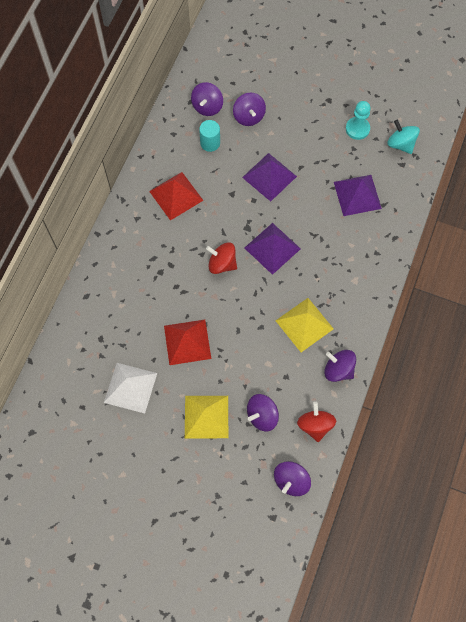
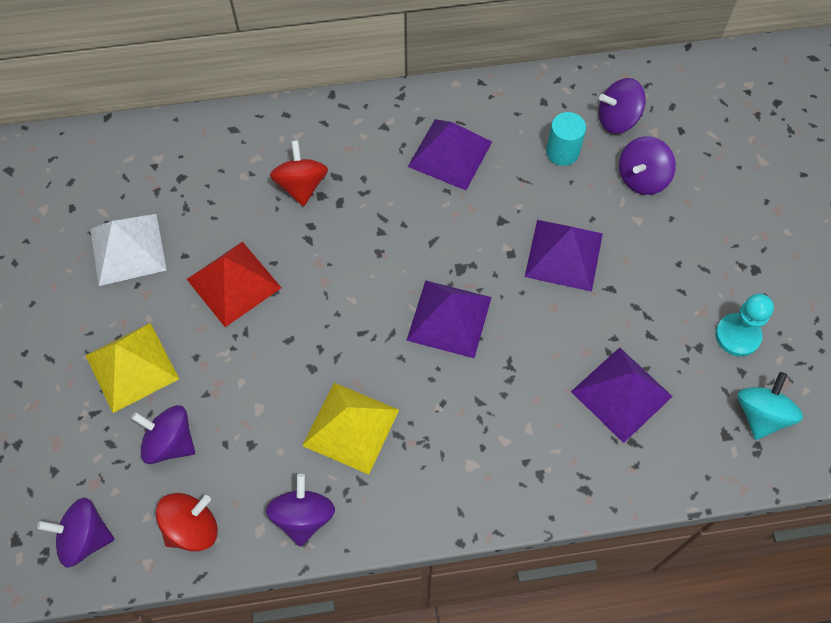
camera: 60 degrees right, 5 degrees down
(176, 195) = (450, 154): red pyramid -> purple pyramid
(222, 264) = (381, 265): red spinning top -> red spinning top (301, 186)

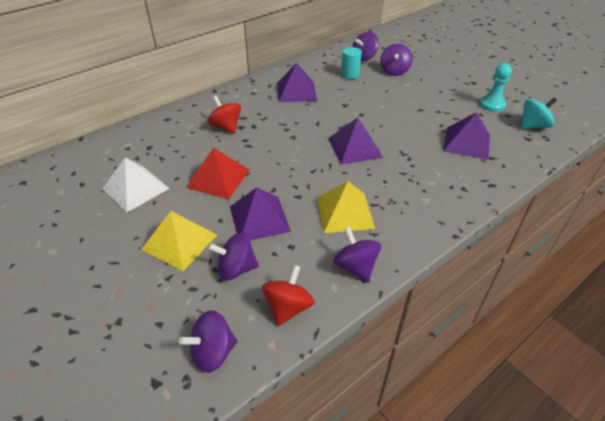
camera: 30 degrees left, 20 degrees down
(563, 255) = (386, 106): purple pyramid -> purple pyramid (259, 218)
(761, 415) = (533, 126): turquoise spinning top -> turquoise spinning top turned 75 degrees clockwise

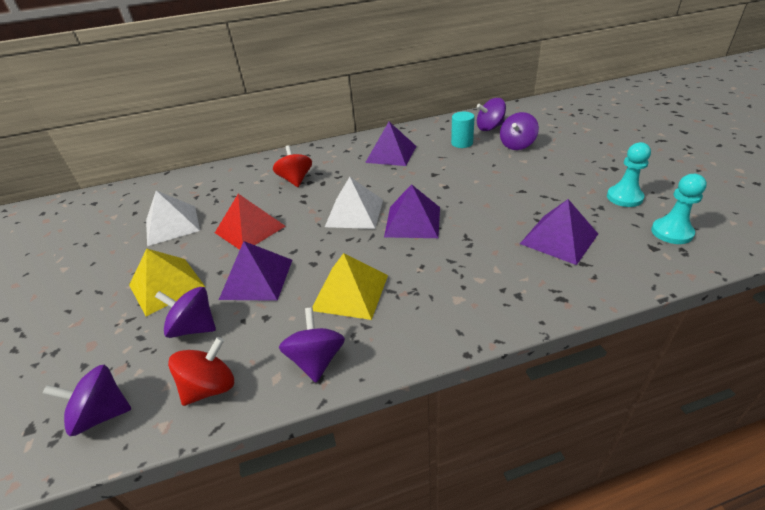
camera: 25 degrees right, 5 degrees down
(302, 148) = (354, 213): none -> white pyramid
(533, 126) = (671, 232): turquoise spinning top -> turquoise pawn

